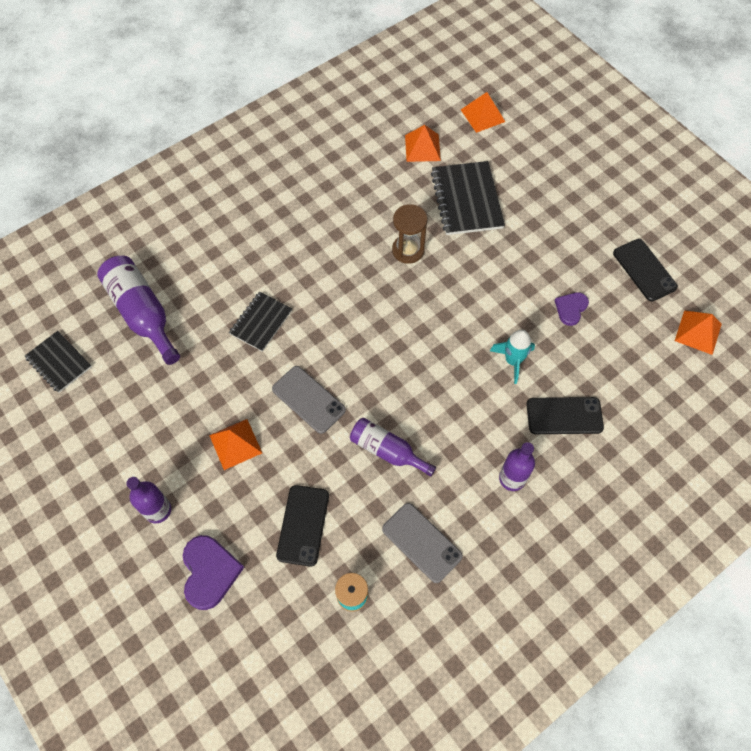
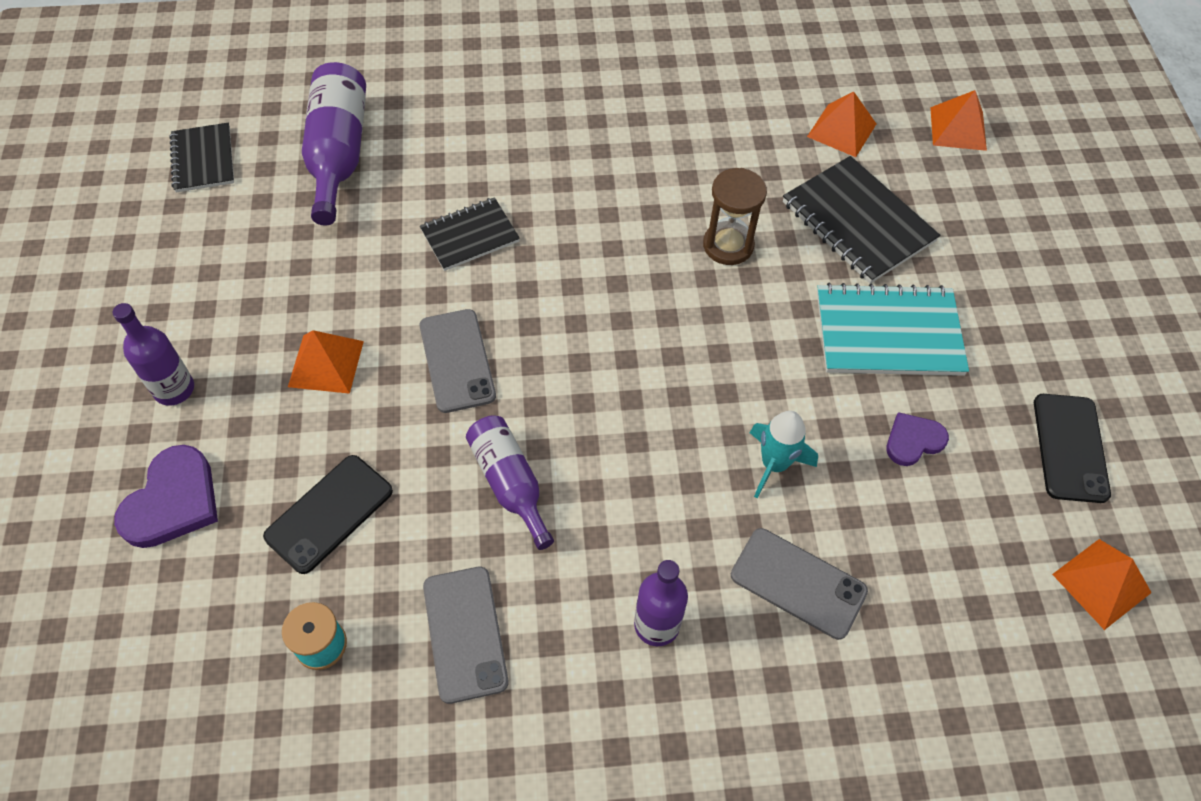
camera: 30 degrees right, 5 degrees down
(466, 200) = (857, 222): black notebook -> black notebook turned 60 degrees counterclockwise
(522, 256) = (888, 333): none -> turquoise notebook
(564, 416) = (798, 583): black phone -> grey phone

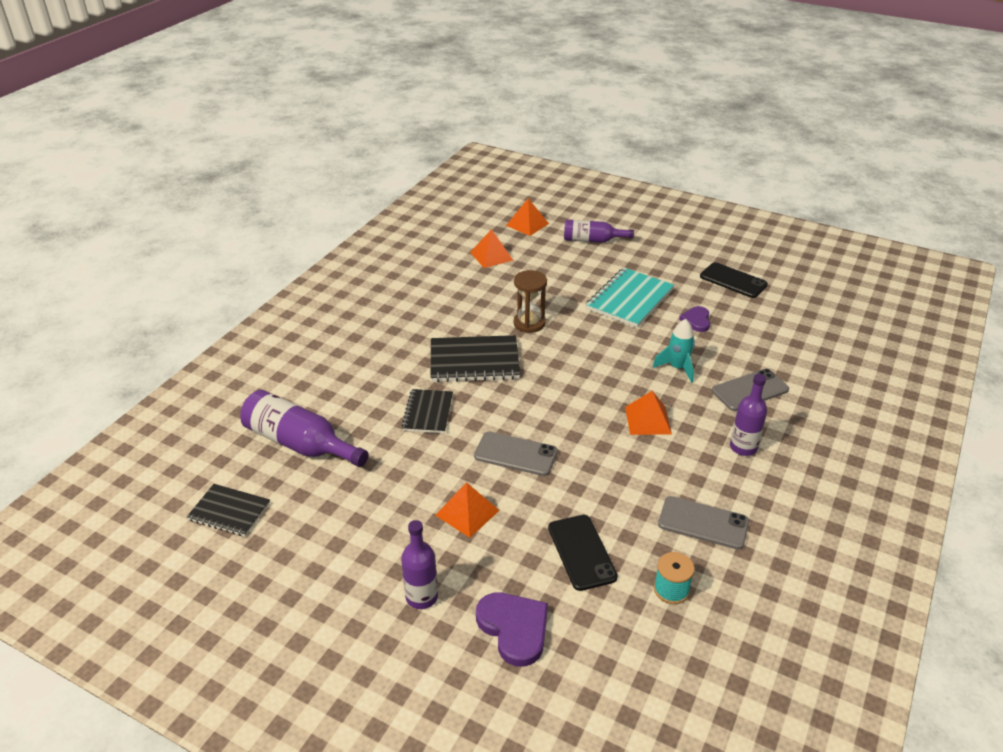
camera: 55 degrees left, 20 degrees down
(509, 483) = (618, 466): purple bottle -> purple bottle (592, 240)
(857, 222) = (554, 278): black notebook -> black notebook (474, 361)
(1101, 583) = (806, 305): orange pyramid -> orange pyramid (648, 420)

